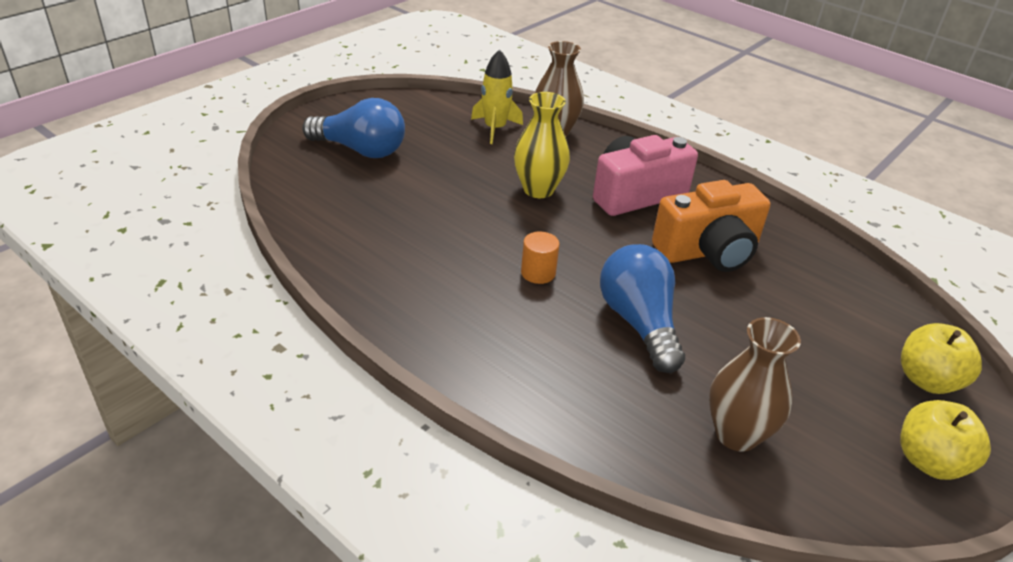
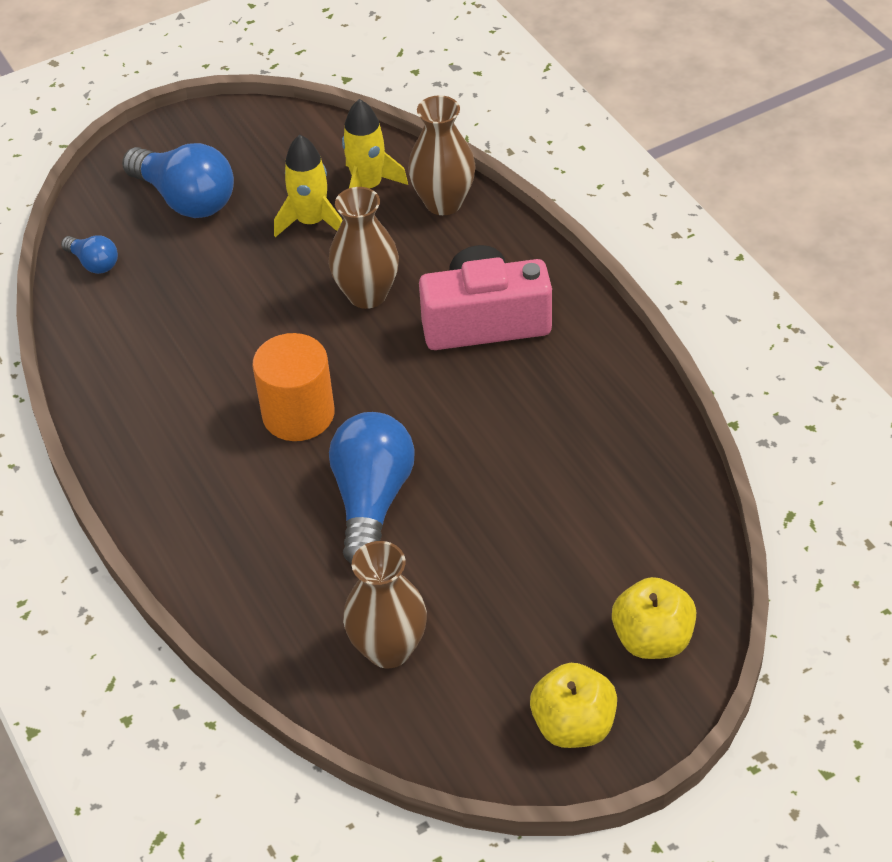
camera: 25 degrees right, 10 degrees up
(306, 197) = (94, 263): none -> blue light bulb
(467, 152) = (311, 222): none -> yellow rocket
(538, 189) = (367, 294): yellow vase -> brown vase
(538, 273) = (298, 414): orange cylinder -> orange cylinder, size x1.77
(708, 251) = (519, 421): orange camera -> none

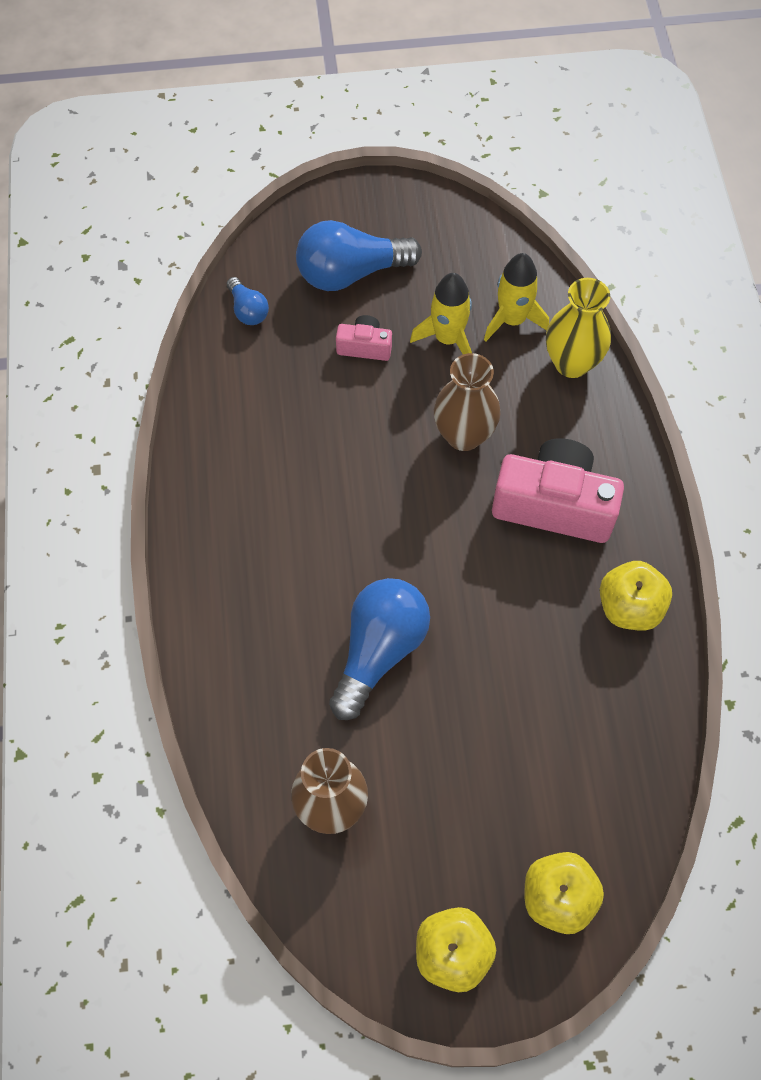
camera: 20 degrees right, 15 degrees up
(186, 199) = (351, 273): blue light bulb -> blue light bulb turned 105 degrees clockwise
(230, 255) = (364, 346): none -> pink camera
(298, 414) = (354, 536): orange cylinder -> none
(443, 202) = (571, 363): brown vase -> yellow vase
(599, 378) = (629, 607): none -> yellow apple

